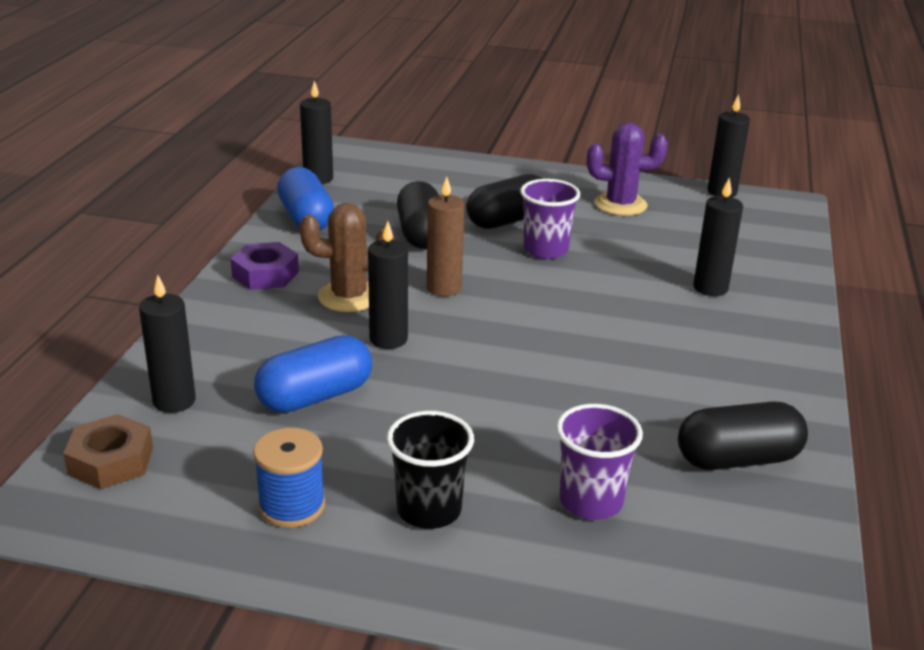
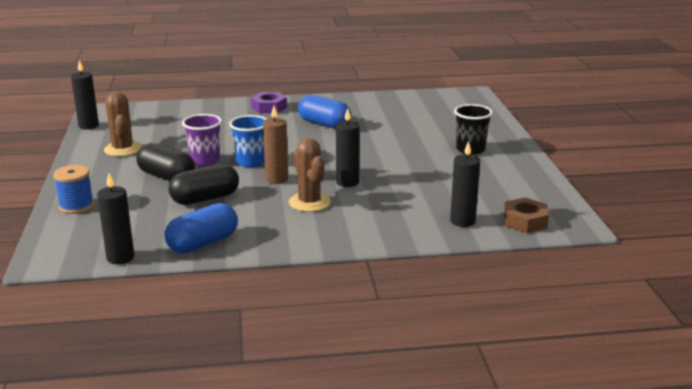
camera: 110 degrees left, 5 degrees down
(265, 274) = (301, 235): purple nut -> purple nut (269, 107)
(291, 506) = (501, 174): blue spool -> blue spool (76, 206)
(315, 396) = (419, 188): blue capsule -> blue capsule (324, 124)
(518, 280) = (251, 162): none -> blue cup
(591, 501) = (430, 125): purple cup -> none
(620, 205) = (122, 149): purple cactus -> brown cactus
(710, 288) = (226, 120): black candle -> none
(738, 459) = (375, 106): black capsule -> none

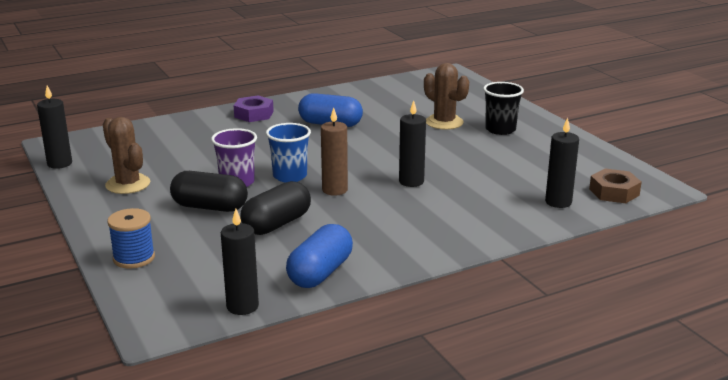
camera: 20 degrees left, 0 degrees up
(309, 202) = (392, 209): brown cactus -> brown cactus (444, 122)

